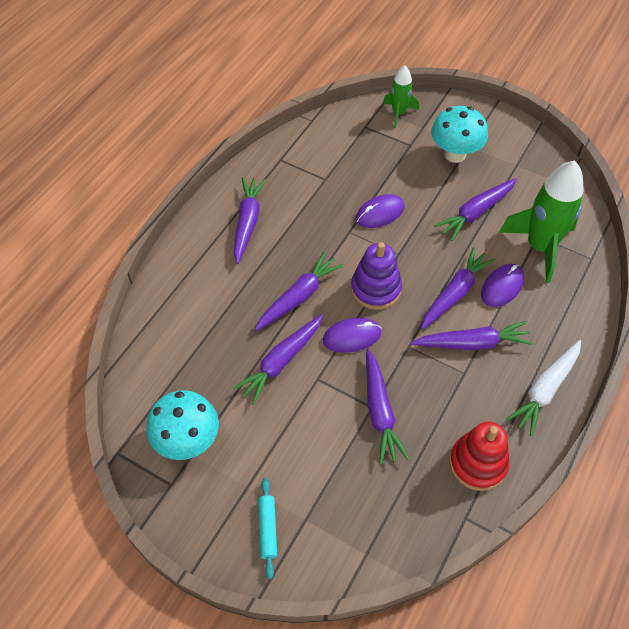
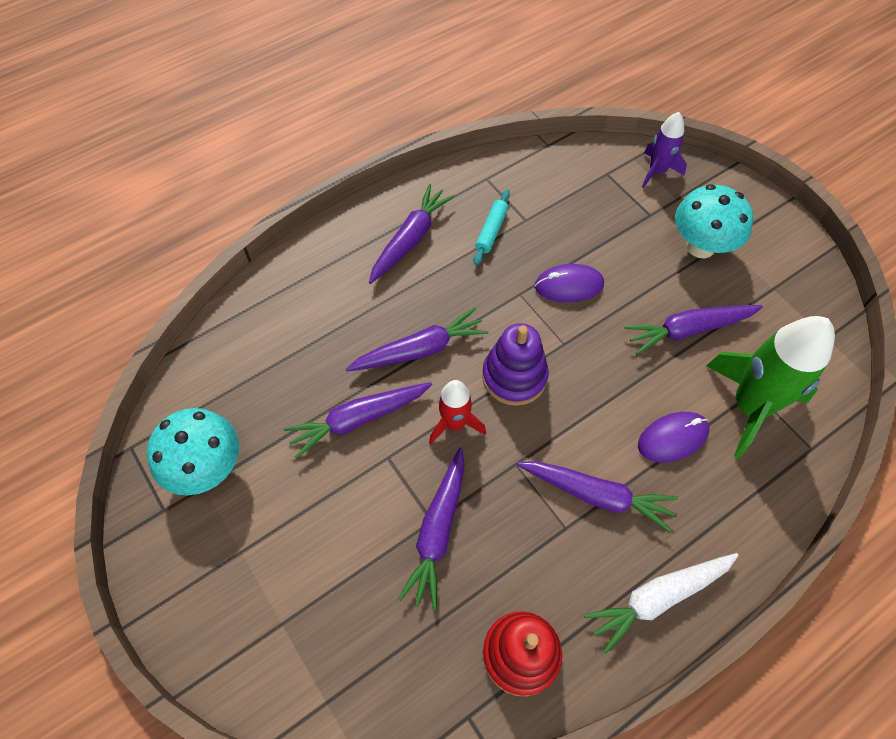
camera: 25 degrees right, 5 degrees up
(268, 529) = (235, 615): turquoise rolling pin -> turquoise rolling pin (491, 231)
(351, 336) = (454, 423): purple mouse -> red rocket
(399, 113) = (657, 171): green rocket -> purple rocket
(455, 293) = (608, 421): purple carrot -> none

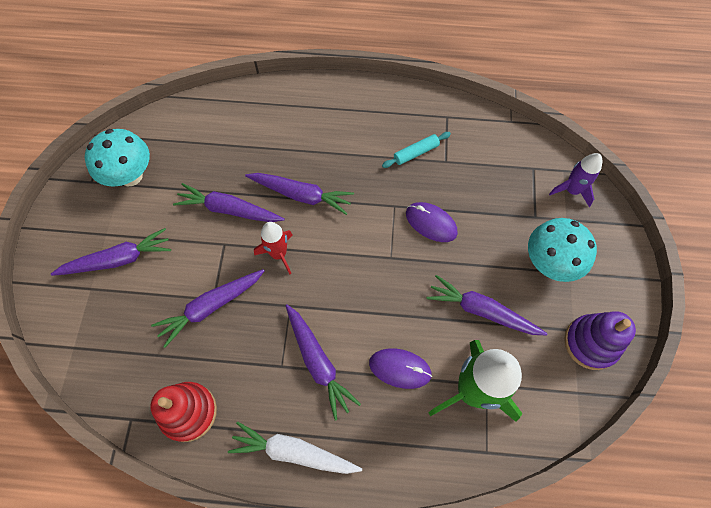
camera: 40 degrees right, 5 degrees up
(410, 239) = (360, 123): purple carrot -> purple carrot (118, 259)
(514, 376) = (340, 253): purple stacking toy -> purple stacking toy (591, 343)

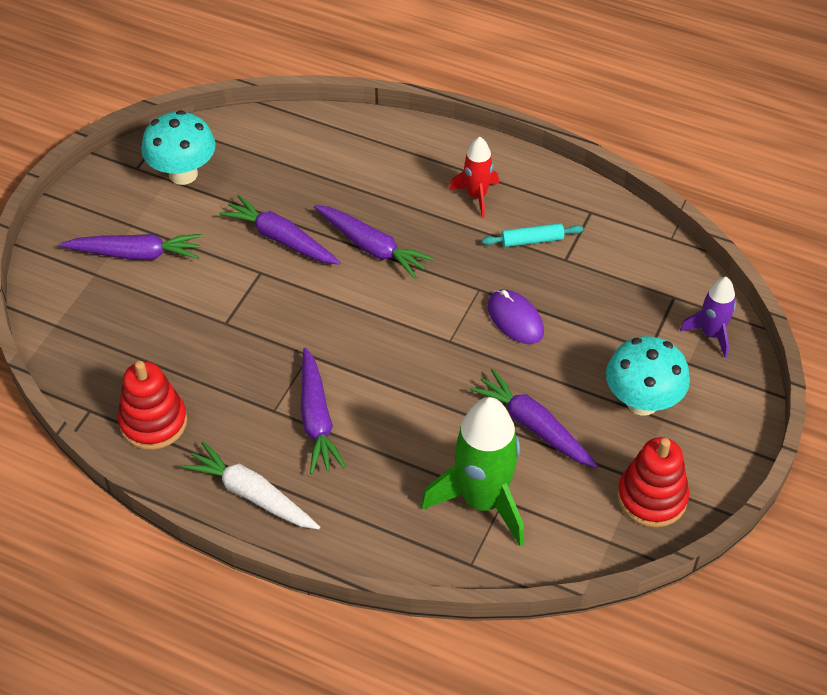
camera: 20 degrees right, 15 degrees down
(211, 307) = (219, 330): purple carrot -> none
(278, 254) = (319, 300): red rocket -> red rocket (476, 196)
(400, 368) = (408, 453): purple mouse -> none
(591, 343) = (652, 498): purple stacking toy -> red stacking toy

